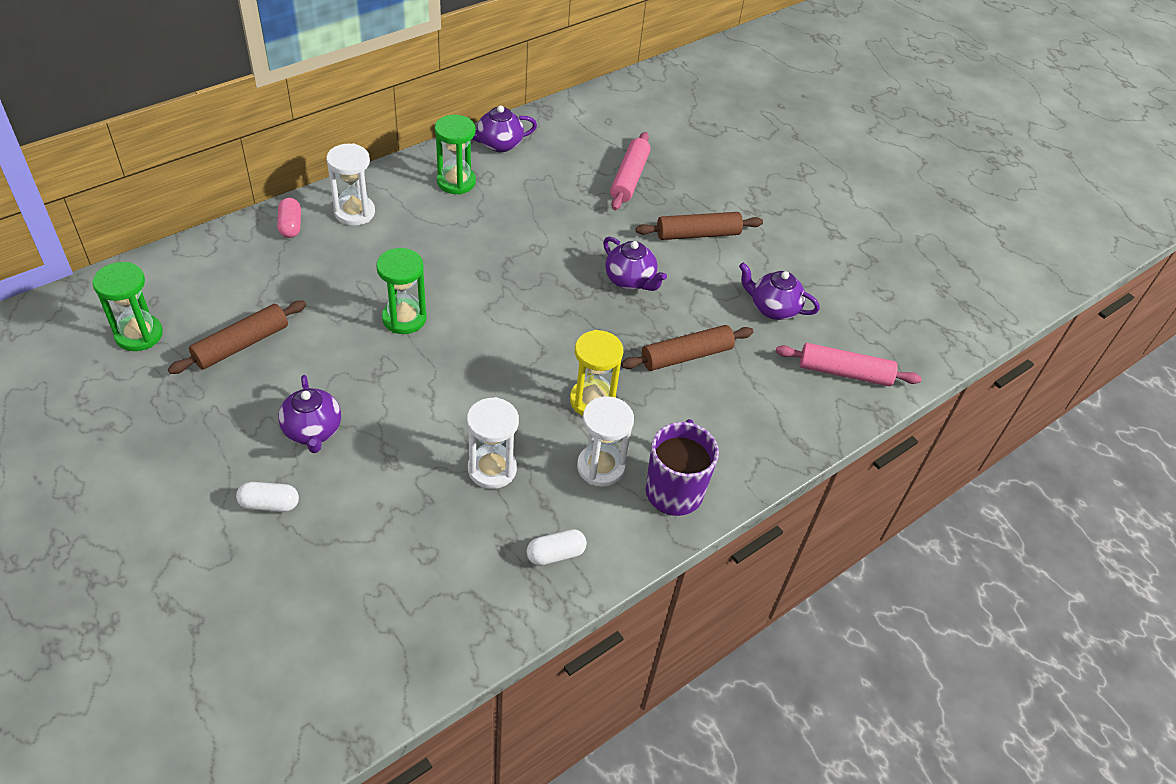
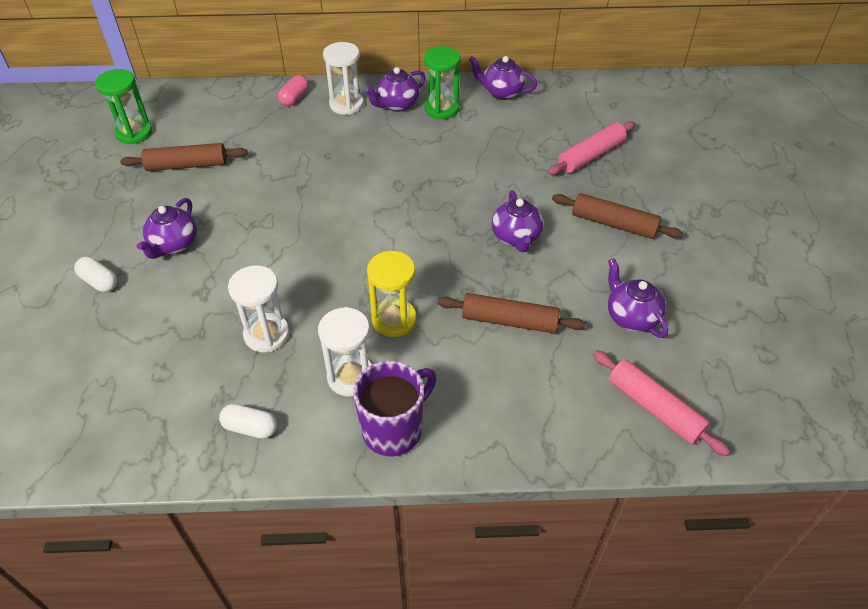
camera: 40 degrees right, 0 degrees up
(404, 318) = (310, 193): green hourglass -> none
(407, 193) = (397, 105): none -> purple teapot

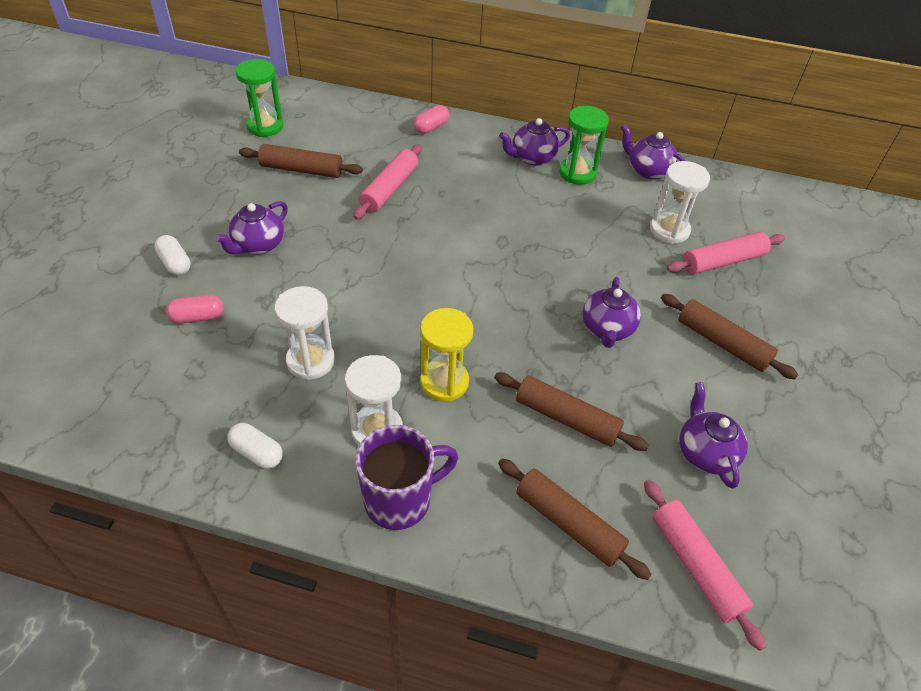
camera: 15 degrees right, 0 degrees up
(143, 325) = (197, 317): none -> pink capsule
(277, 163) = (389, 189): none -> pink rolling pin
(346, 104) = (480, 146): white hourglass -> white hourglass (669, 230)
(542, 406) = (568, 523): none -> brown rolling pin

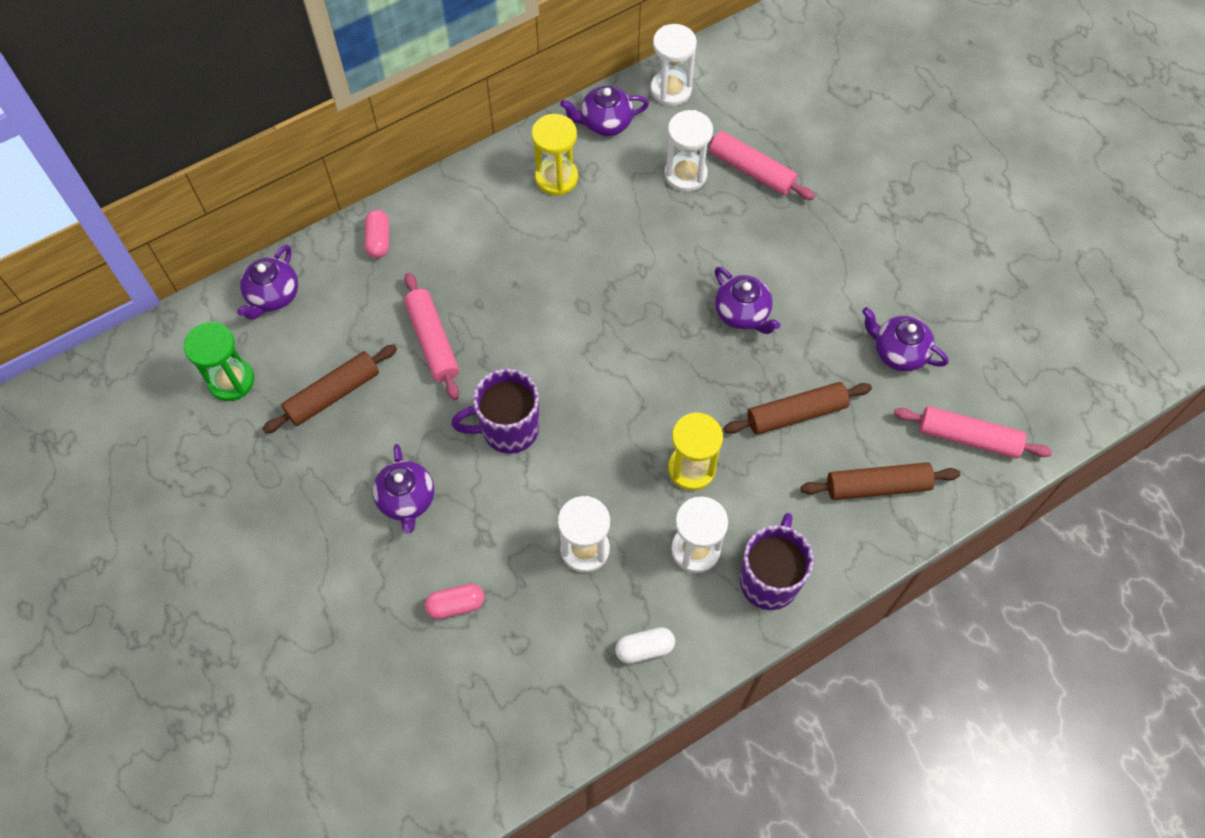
camera: 45 degrees left, 15 degrees up
(175, 263) = (367, 583): white capsule -> none
(197, 317) = (456, 605): pink capsule -> pink capsule turned 45 degrees clockwise
(364, 261) = (508, 429): none -> purple mug
(532, 158) = (503, 195): purple teapot -> purple teapot (273, 296)
(577, 173) = (556, 178): green hourglass -> yellow hourglass
(718, 185) = (671, 90): none -> white hourglass
(722, 343) = (823, 250): brown rolling pin -> none
(723, 261) = (751, 170): pink rolling pin -> pink rolling pin turned 75 degrees counterclockwise

